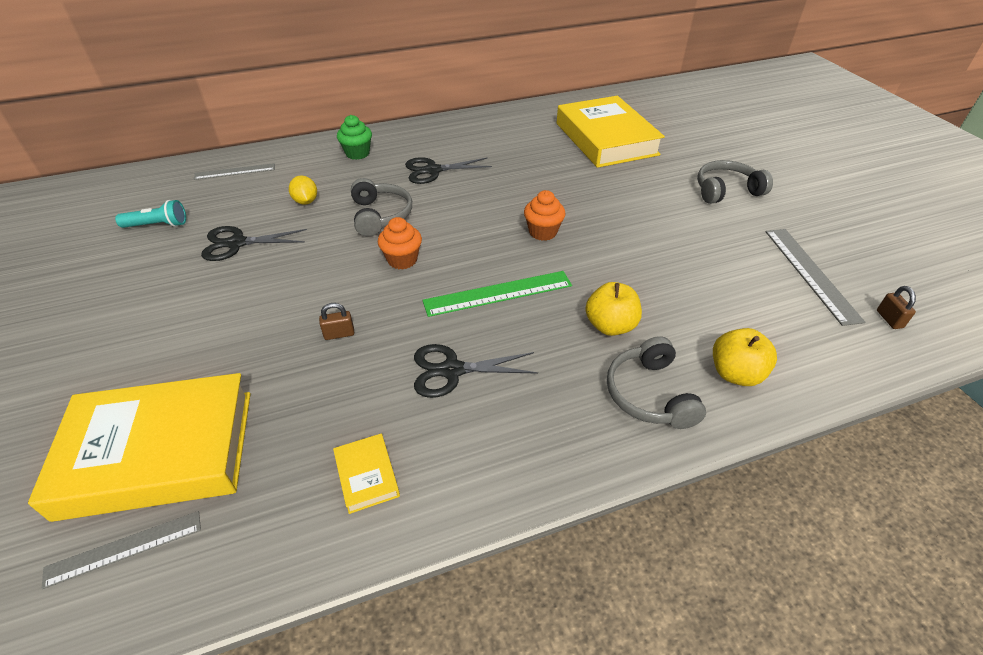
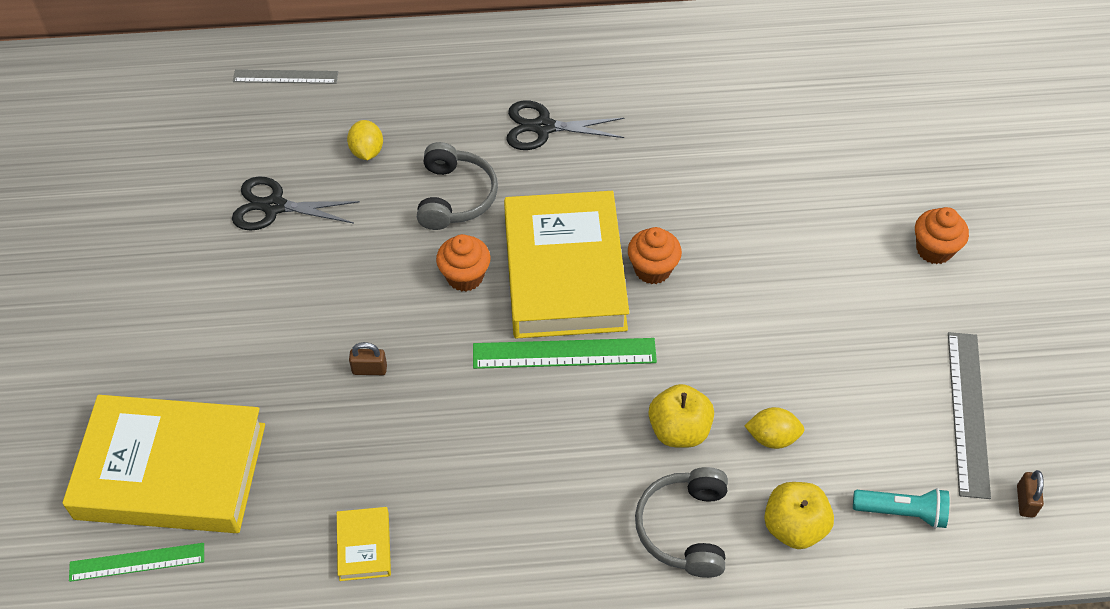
camera: 15 degrees right, 10 degrees up
(124, 548) = (137, 562): grey ruler -> green ruler
(158, 225) = (184, 155): turquoise flashlight -> turquoise flashlight (902, 512)
(357, 153) = (450, 73): green cupcake -> none
(452, 370) = (480, 447): black scissors -> none
(606, 139) = (808, 112): yellow book -> yellow book (564, 272)
(683, 316) = (772, 437): none -> yellow lemon
(726, 191) = (934, 249): grey headphones -> orange cupcake

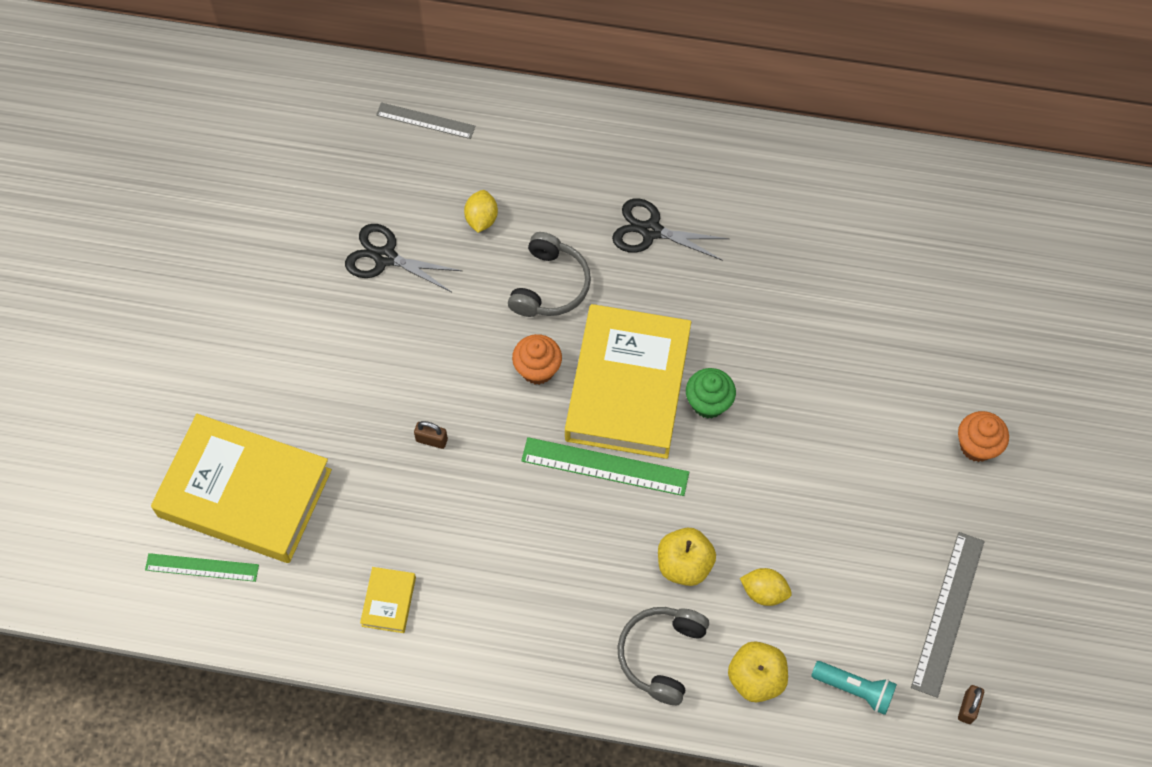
camera: 15 degrees right, 10 degrees up
(652, 269) = (708, 403): orange cupcake -> green cupcake

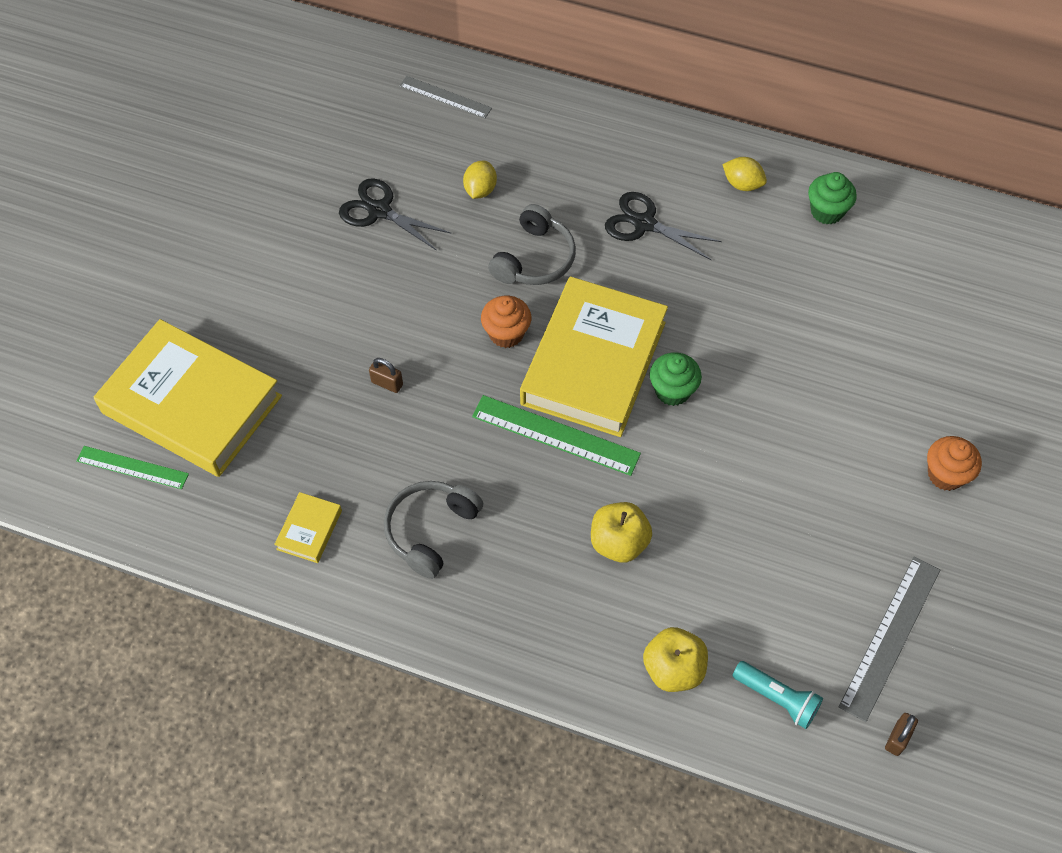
camera: 10 degrees right, 5 degrees down
(662, 655) = (578, 629): grey headphones -> grey headphones (431, 531)
(764, 592) = (697, 583): yellow lemon -> yellow lemon (742, 184)
(826, 190) = (827, 211): none -> green cupcake

